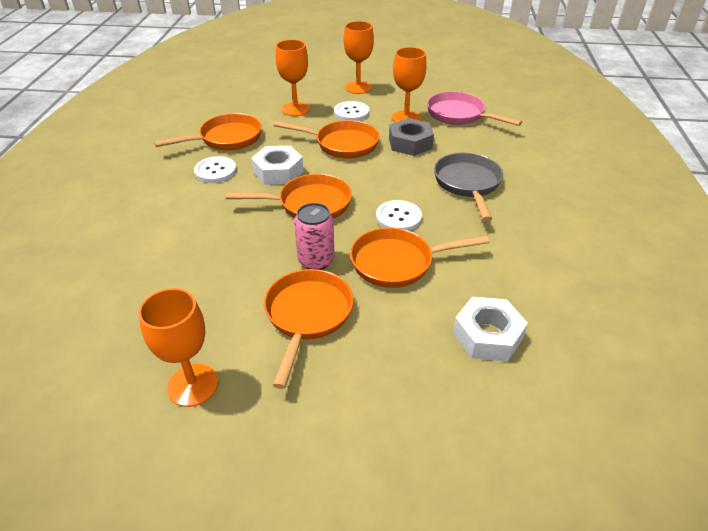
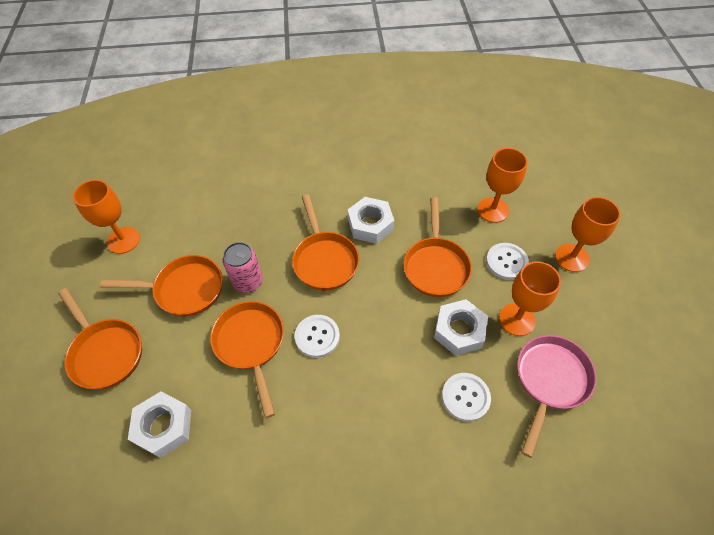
camera: 80 degrees right, 15 degrees up
(215, 171) = (360, 180): white button -> white button (465, 397)
(226, 139) = (414, 172): orange pan -> orange pan (105, 352)
(410, 143) = (459, 331): grey nut -> white nut
(468, 184) = (390, 399): grey pan -> none

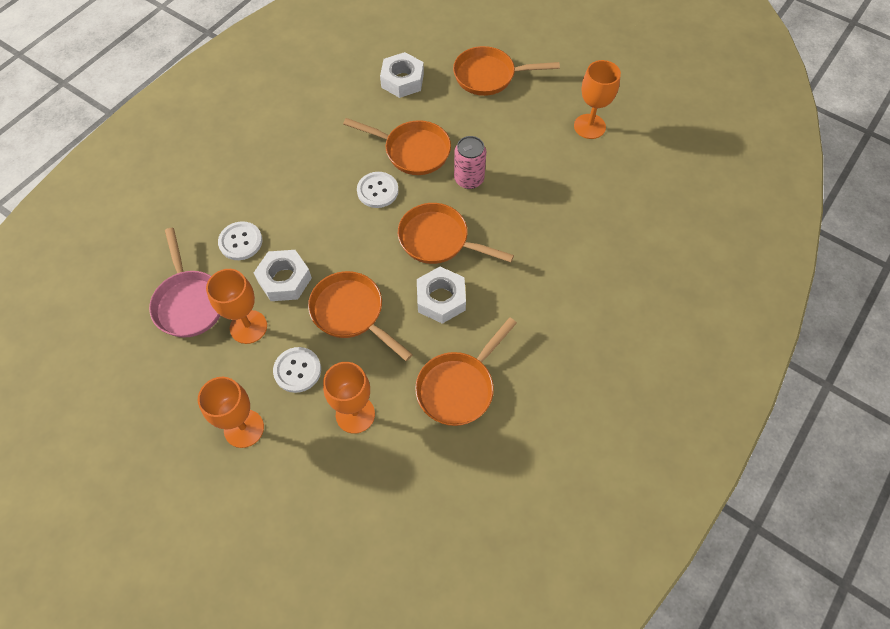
camera: 130 degrees right, 5 degrees up
(184, 289) = (501, 139): orange pan -> orange pan (459, 387)

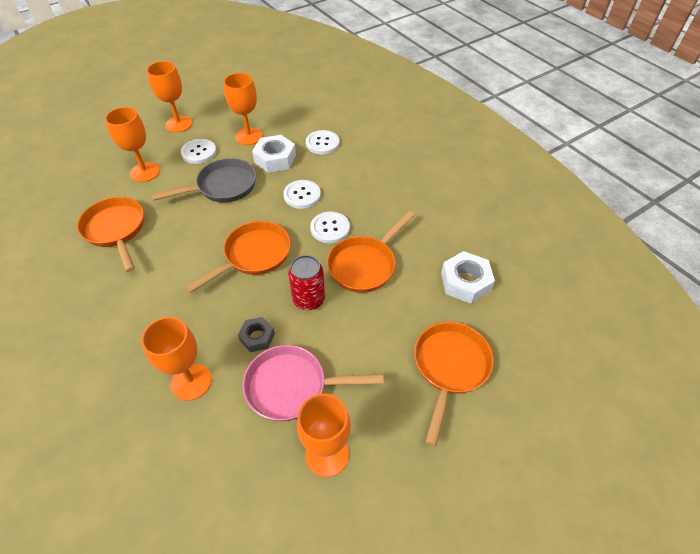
camera: 110 degrees right, 10 degrees down
(189, 302) = (286, 114): pink pan -> pink pan (293, 386)
(338, 230) = (302, 195): none -> white button
(351, 313) = (222, 187): orange pan -> grey pan
(441, 299) = (196, 241): white nut -> none
(469, 179) = (309, 299): pink can -> red can
(523, 201) = (257, 337): none -> grey nut
(584, 229) = (191, 381): none -> orange goblet

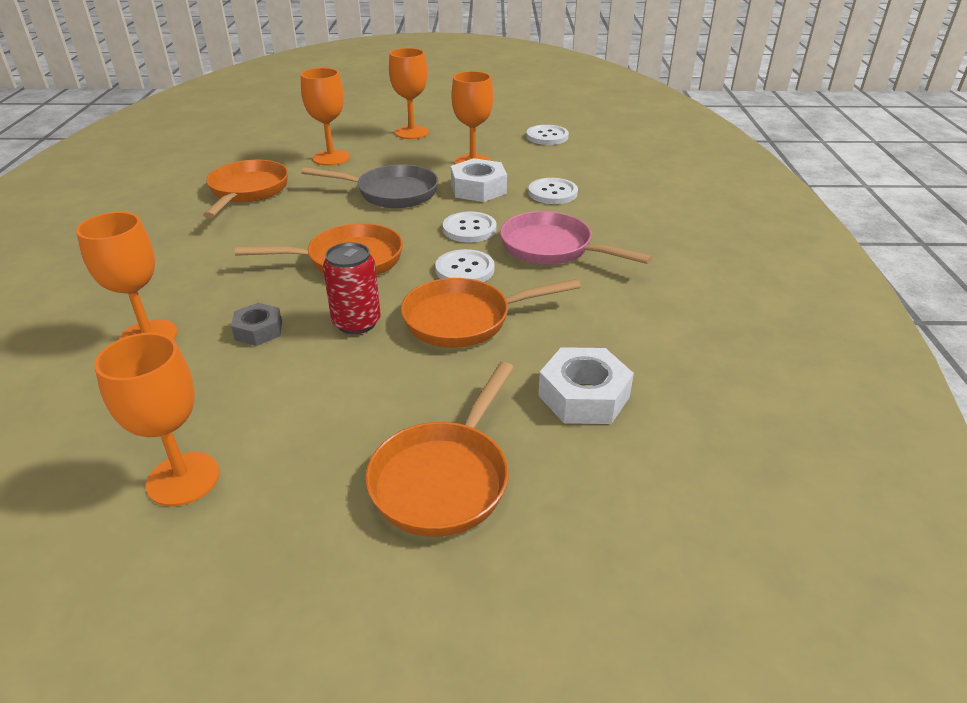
camera: 35 degrees right, 15 degrees down
(199, 152) = (403, 159): white button -> white button (547, 136)
(293, 386) = (235, 393): pink pan -> pink pan (552, 248)
(449, 368) = (444, 478): orange pan -> orange pan turned 150 degrees clockwise

